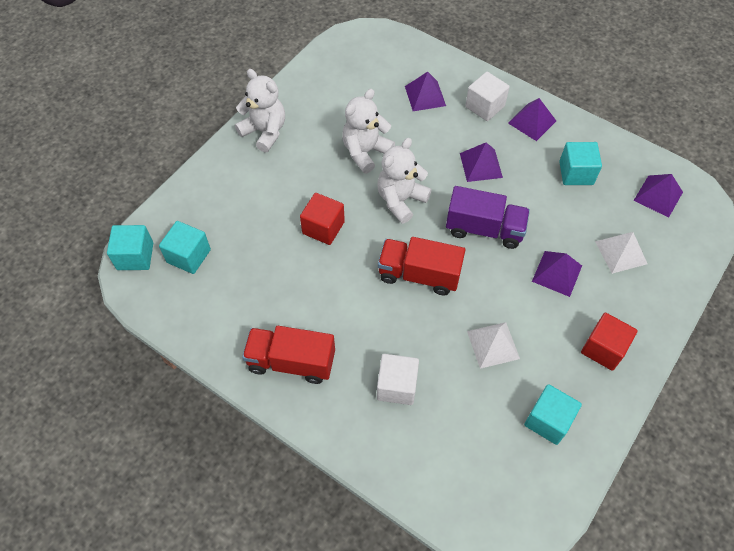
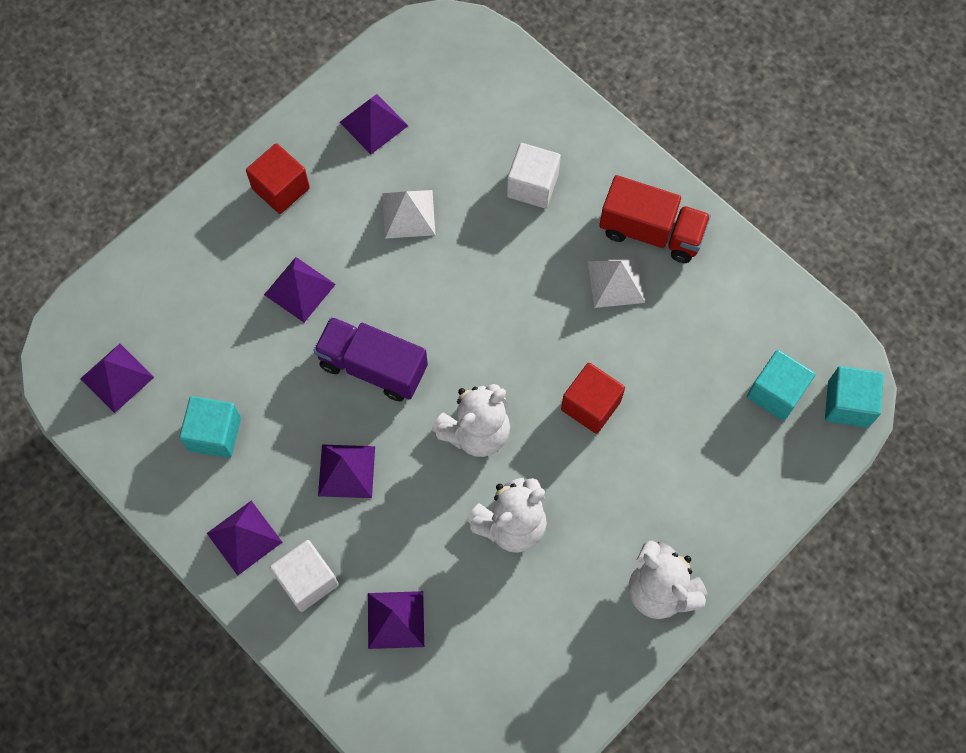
camera: 170 degrees left, 10 degrees up
(419, 275) = (476, 316): red truck -> none
(548, 420) = (373, 124): turquoise cube -> purple pyramid
(621, 252) = (206, 304): white pyramid -> white pyramid (616, 281)

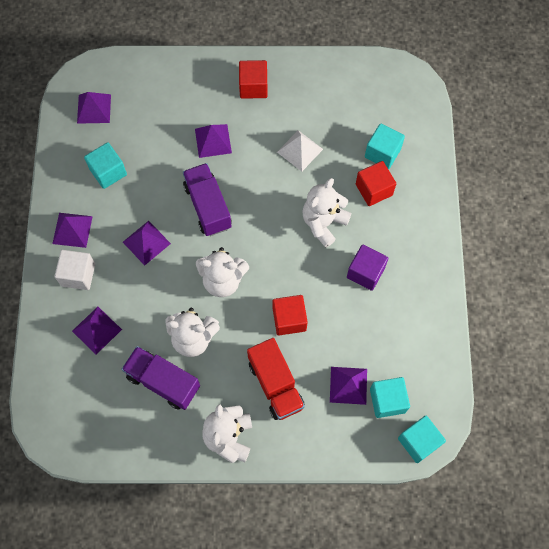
camera: 45 degrees right, 0 degrees up
(373, 124) = (328, 93): purple pyramid -> purple pyramid (348, 385)
(500, 138) = (382, 153): none -> turquoise cube
(517, 269) = (323, 223): none -> white teddy bear
(529, 601) = (163, 381): none -> purple truck
(532, 185) = (374, 189): white cube -> red cube
(616, 281) = (365, 272): white pyramid -> purple cube
(651, 232) = (409, 265): red truck -> red truck (275, 384)

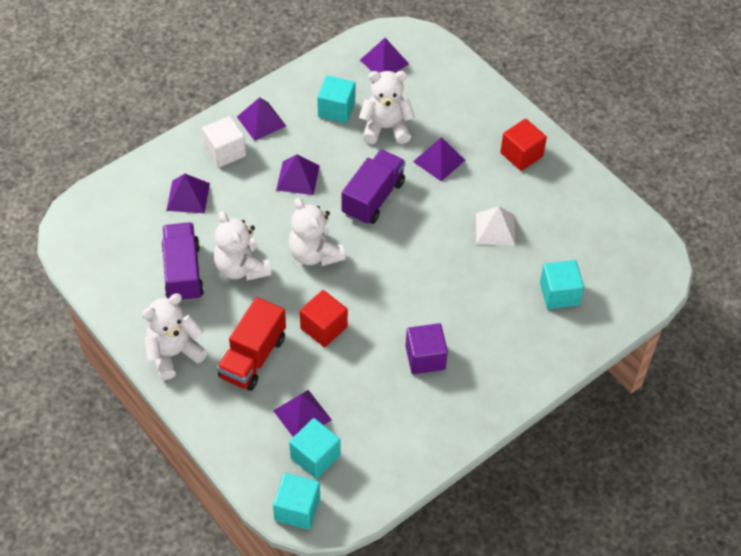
camera: 50 degrees right, 15 degrees down
(323, 223) = (442, 293): white teddy bear -> white teddy bear (386, 128)
(374, 189) = (514, 311): red cube -> none

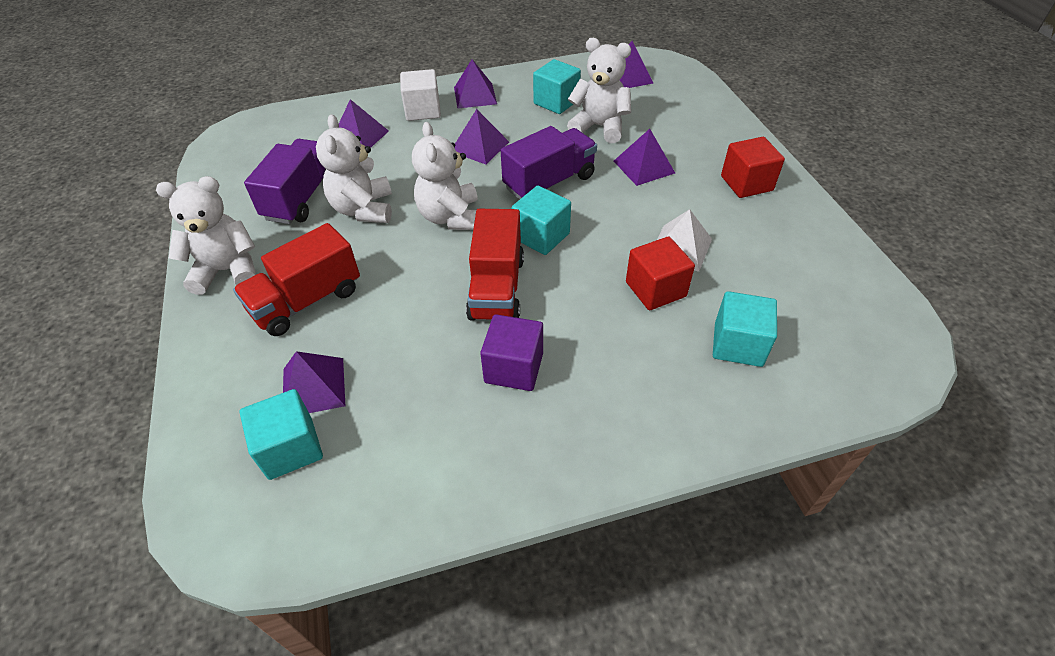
camera: 25 degrees right, 5 degrees down
(297, 509) = (214, 515): turquoise cube -> turquoise cube (541, 236)
(324, 327) = (410, 294): red cube -> red cube (655, 289)
(382, 303) = (497, 288): none -> red truck

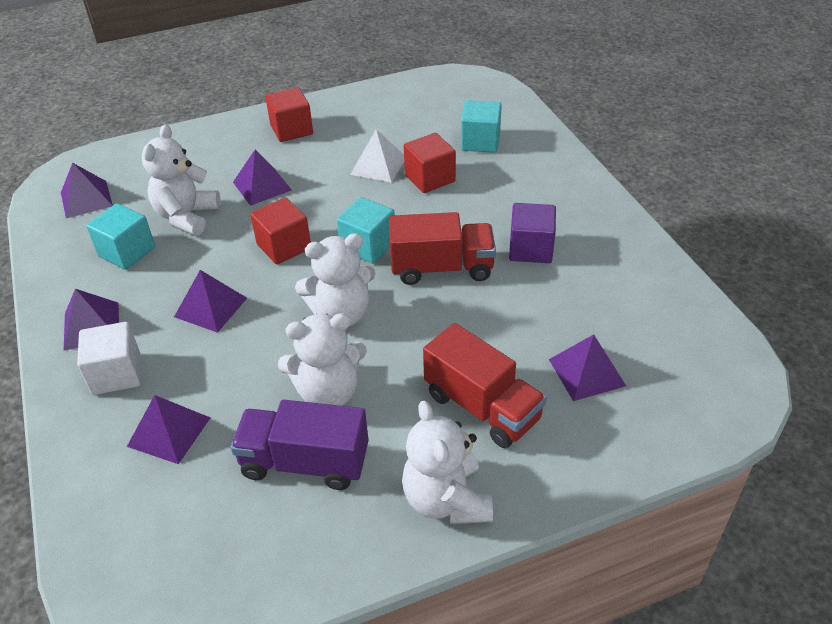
camera: 95 degrees left, 5 degrees down
(290, 448) = (652, 371): turquoise cube -> none
(549, 182) = (284, 246): purple truck -> red cube

